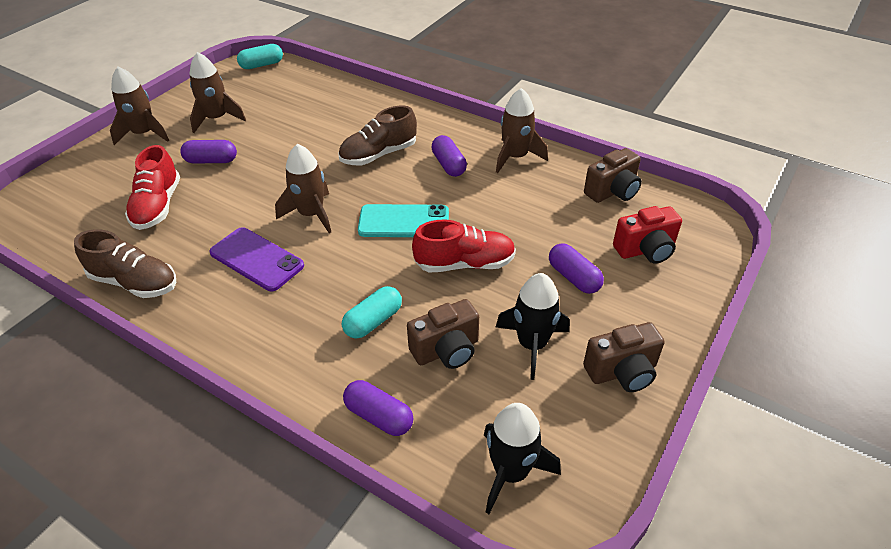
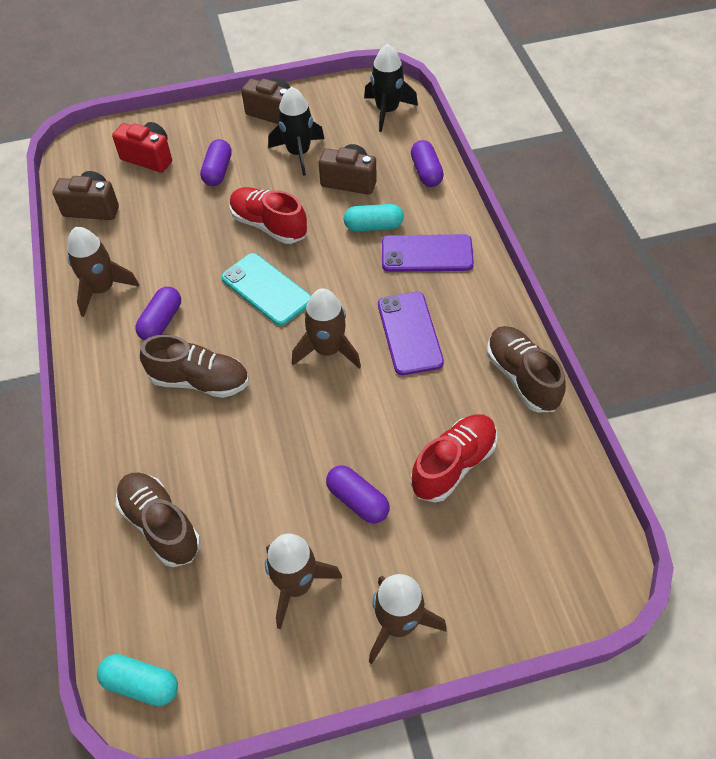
camera: 135 degrees left, 10 degrees up
(297, 328) = (427, 254): none -> purple phone
(318, 100) = (160, 525): none -> brown shoe

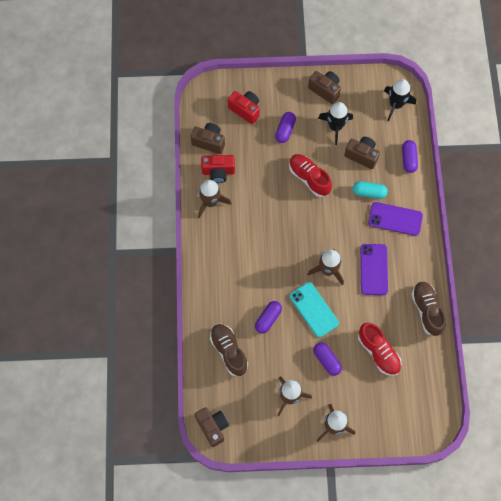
camera: 10 degrees right, 15 degrees up
(112, 245) = (218, 172): none -> red camera
(141, 684) = (212, 427): turquoise capsule -> brown camera
(161, 322) = (241, 231): purple capsule -> purple capsule (268, 319)
(200, 381) = (257, 274): brown shoe -> none
(266, 289) = (301, 223): turquoise phone -> turquoise phone (314, 309)
(453, 465) = (378, 352): red shoe -> red shoe turned 90 degrees clockwise

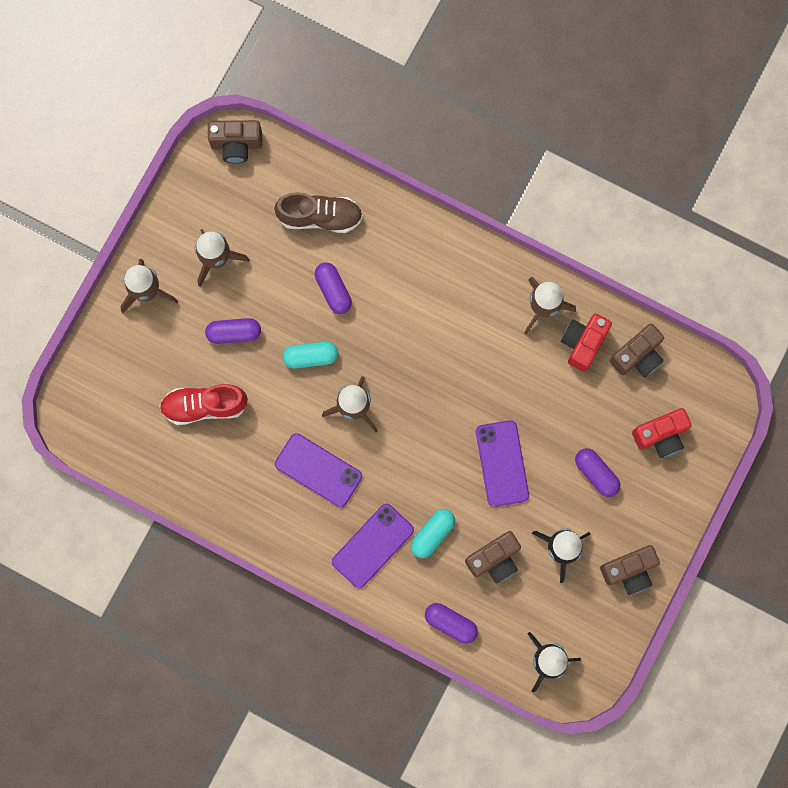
camera: 120 degrees right, 10 degrees up
(309, 178) = (502, 463): red shoe -> purple phone
(314, 309) = (310, 357): turquoise phone -> turquoise capsule
(426, 310) = (221, 505): brown shoe -> none

